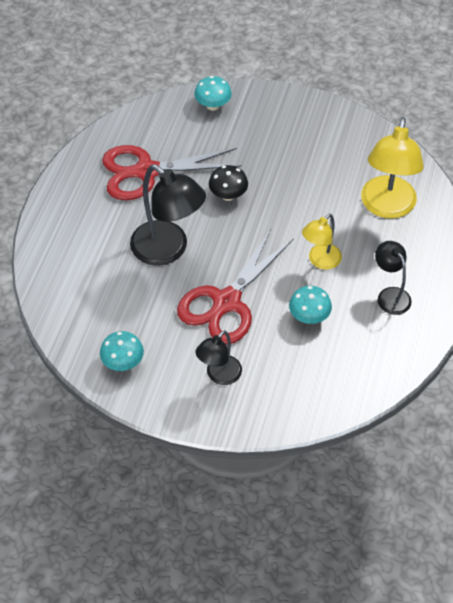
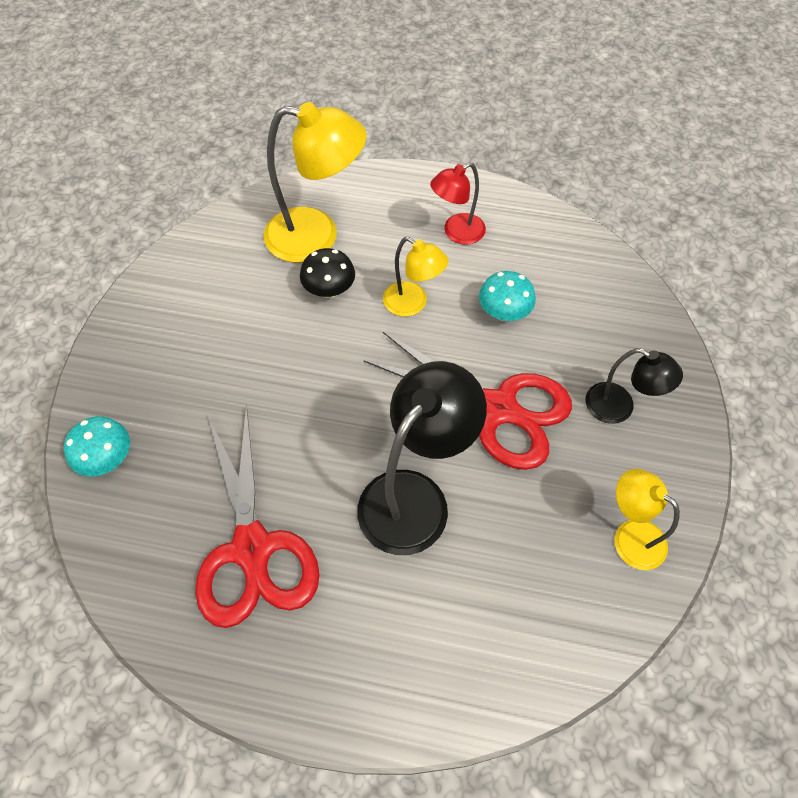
camera: 95 degrees left, 5 degrees up
(123, 362) = (630, 536): turquoise mushroom -> yellow lamp
(228, 195) = (301, 421): black mushroom -> black mushroom (329, 290)
(390, 295) = (456, 233): black lamp -> red lamp

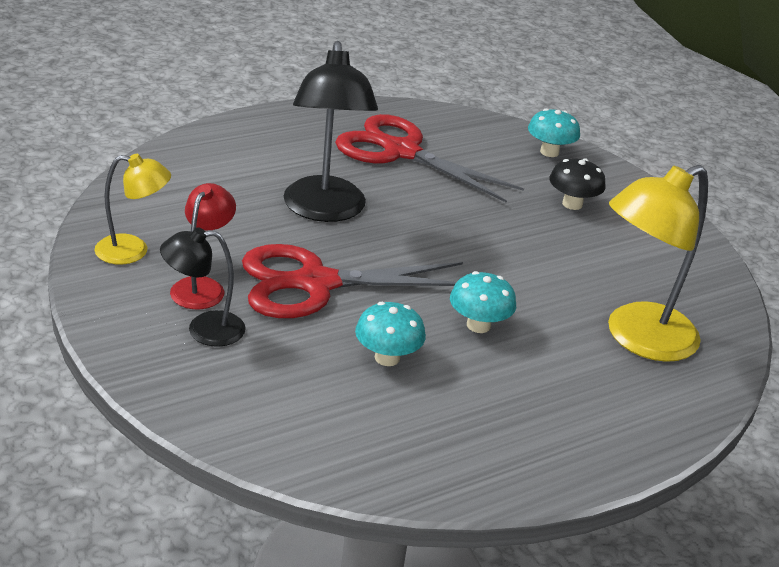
camera: 135 degrees right, 25 degrees down
(329, 290) = (562, 302): black mushroom -> black mushroom (572, 204)
(412, 304) = (478, 325): yellow lamp -> turquoise mushroom
(456, 233) = (520, 411): red lamp -> red lamp (202, 287)

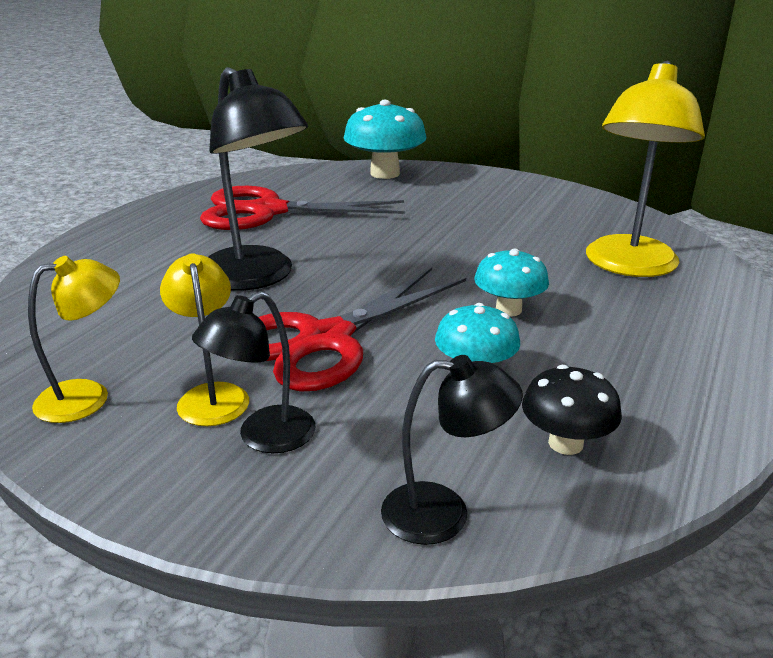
camera: 30 degrees left, 5 degrees down
(202, 287) = (211, 395): red lamp -> yellow lamp
(252, 428) = (444, 513): none -> black lamp
(549, 152) = (385, 173): turquoise mushroom -> turquoise mushroom, size x1.63
(572, 204) = (449, 199): black mushroom -> black mushroom (565, 443)

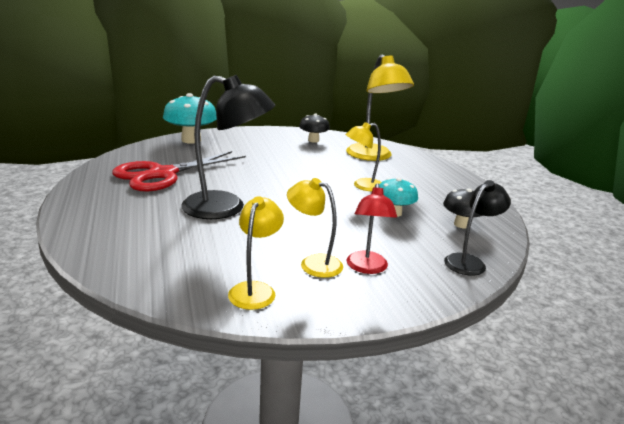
camera: 45 degrees left, 5 degrees down
(264, 437) = (367, 268): black lamp -> red lamp
(326, 340) = (315, 222): red scissors -> none
(508, 309) = (362, 186): turquoise mushroom -> yellow lamp
(568, 213) = (313, 140): none -> black mushroom

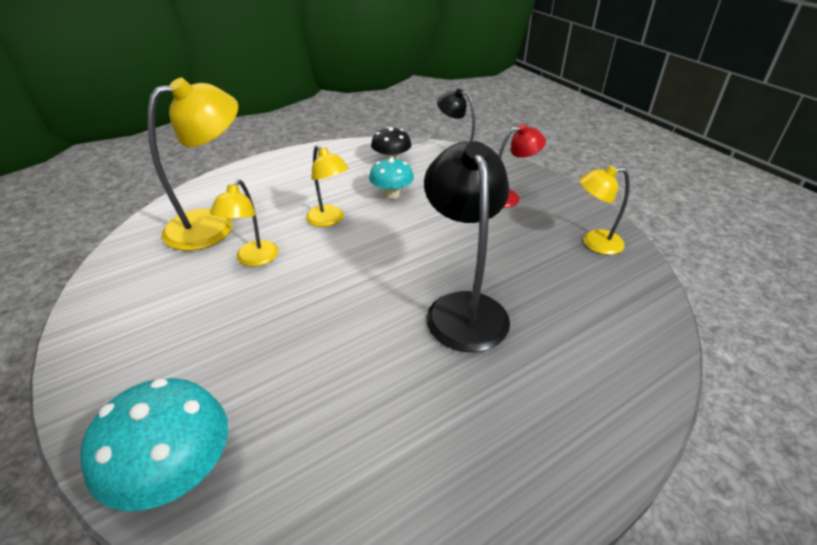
camera: 105 degrees left, 15 degrees up
(163, 174) = (394, 426): red scissors -> none
(313, 140) = (143, 293): black mushroom -> none
(313, 263) = (527, 223): yellow lamp -> yellow lamp (253, 259)

